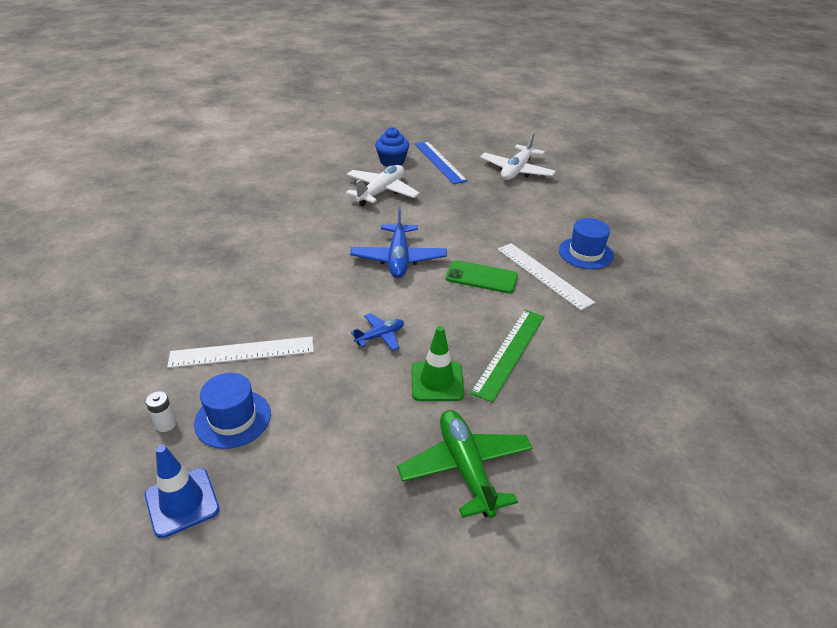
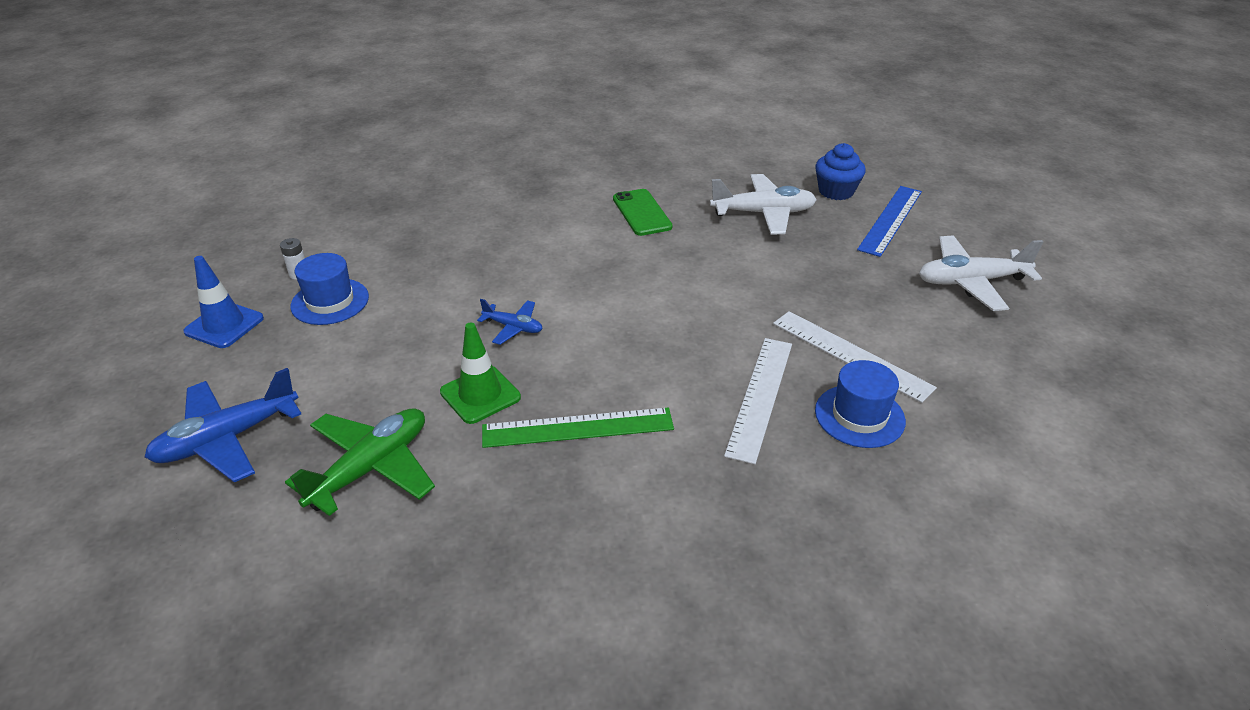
camera: 55 degrees right, 0 degrees up
(242, 352) = (414, 264): white ruler -> white ruler (850, 355)
(398, 259) = (654, 280): blue plane -> blue plane (227, 439)
(481, 277) = (693, 351): green phone -> green phone (642, 213)

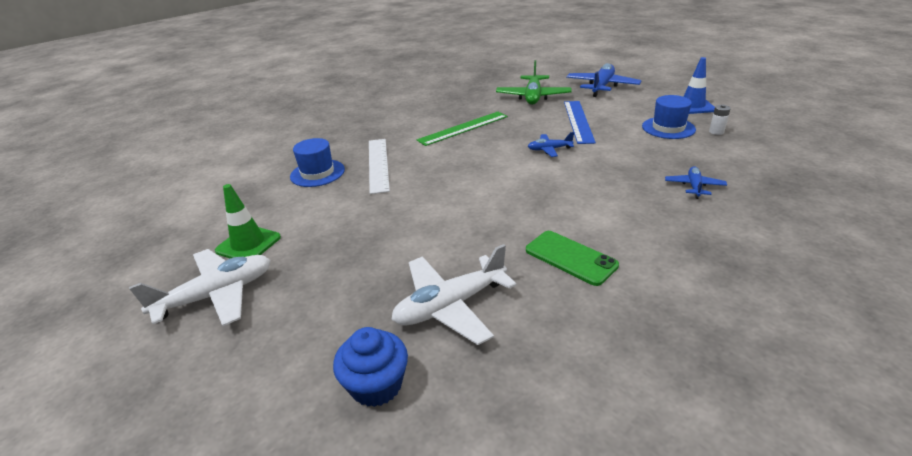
camera: 155 degrees right, 5 degrees down
(452, 228) = (694, 186): none -> blue plane
(480, 395) = (524, 124): green traffic cone -> green traffic cone (248, 244)
(850, 355) = (327, 201): white ruler -> none
(891, 220) = (296, 355): blue ruler -> blue ruler (578, 121)

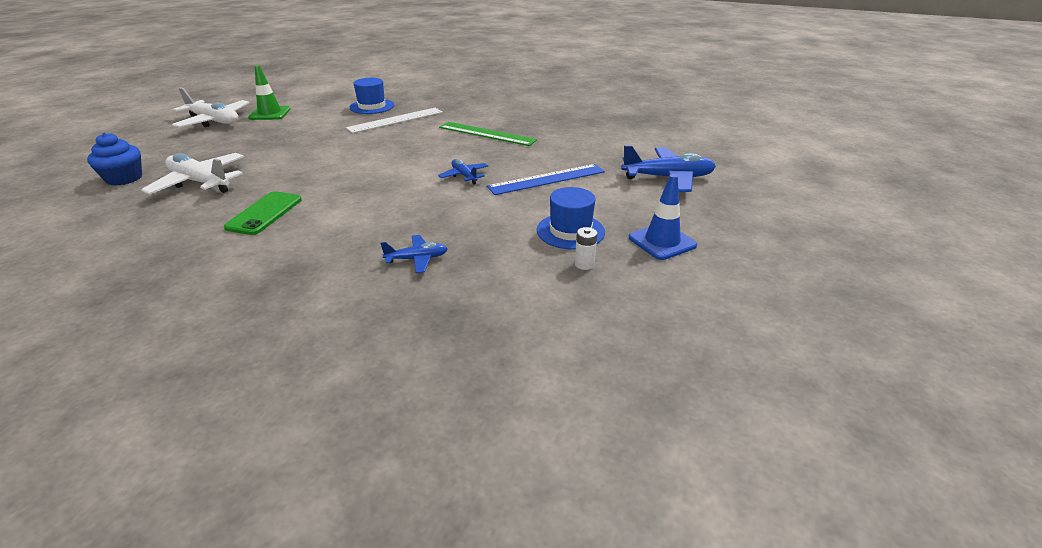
camera: 60 degrees right, 0 degrees up
(533, 97) = (594, 148): green plane -> none

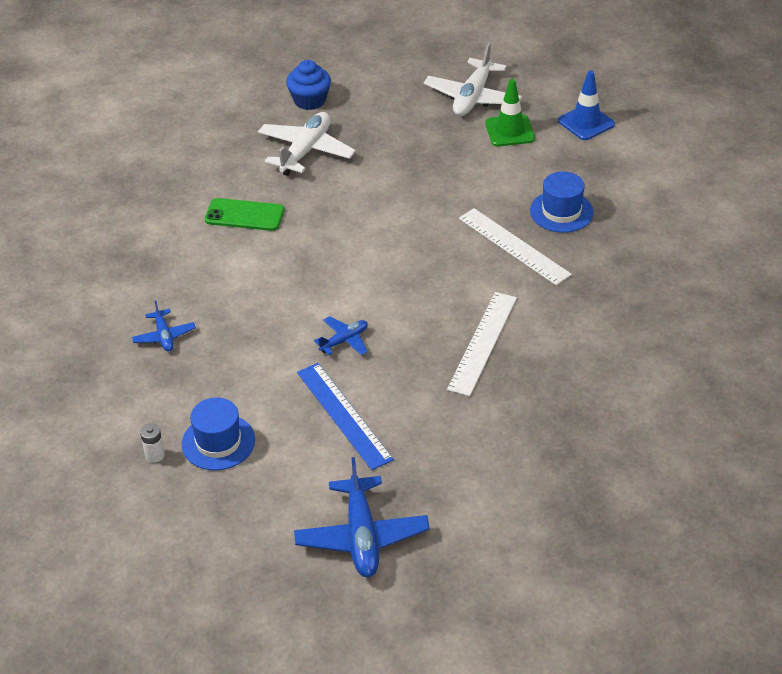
camera: 85 degrees right, 10 degrees up
(486, 134) = (482, 342): green ruler -> white ruler
(662, 241) = (198, 519): blue traffic cone -> blue traffic cone (586, 122)

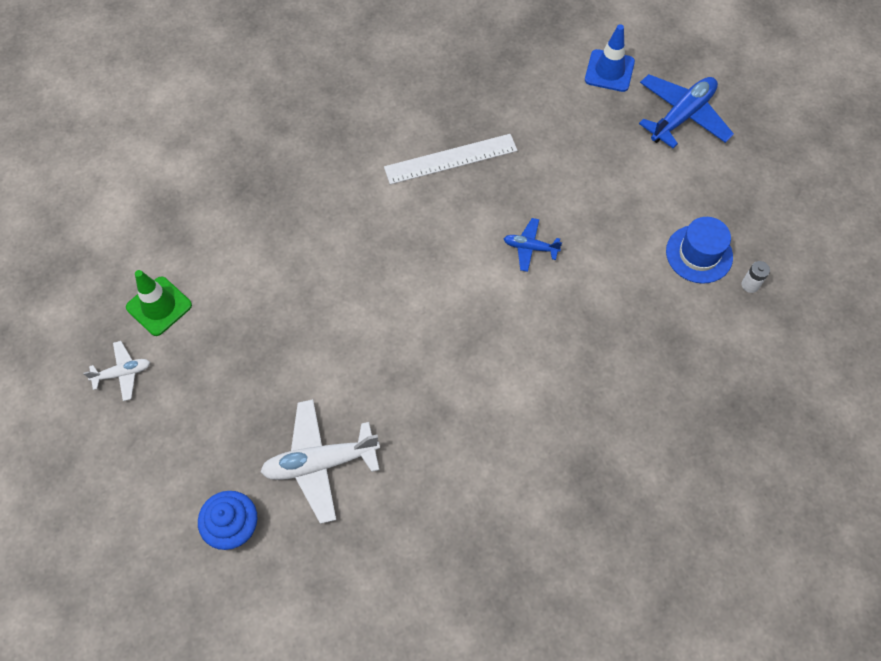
camera: 130 degrees left, 20 degrees up
(164, 336) = (645, 380): blue plane -> none
(244, 215) = (454, 441): green phone -> none
(344, 415) = (599, 196): blue ruler -> none
(472, 97) = (123, 373): white plane -> white plane, size x0.54
(513, 246) = (323, 205): white ruler -> none
(561, 212) = (251, 198): blue hat -> none
(586, 122) = (102, 253): blue traffic cone -> blue traffic cone (609, 71)

